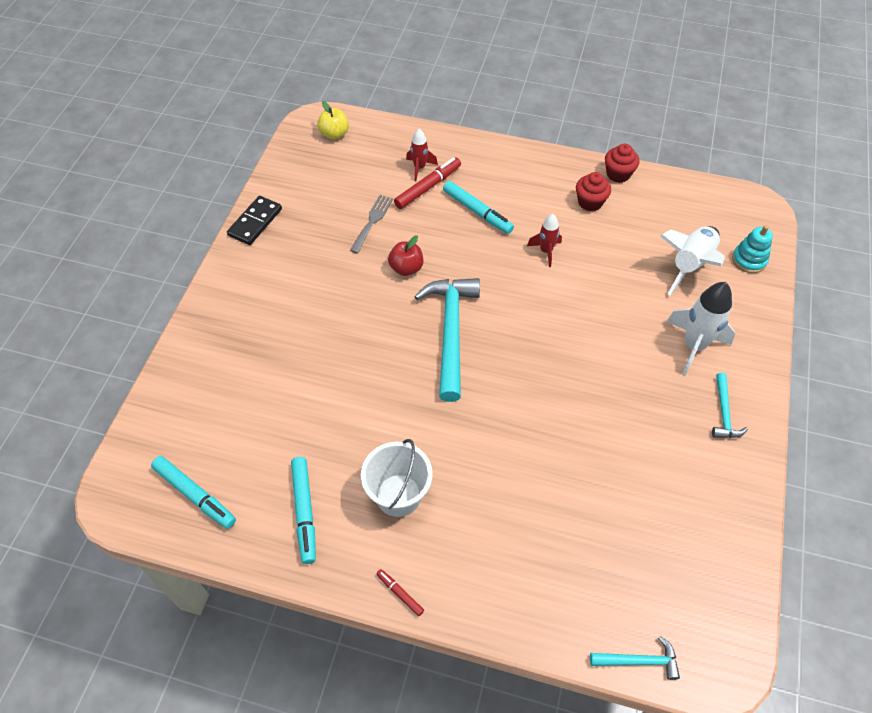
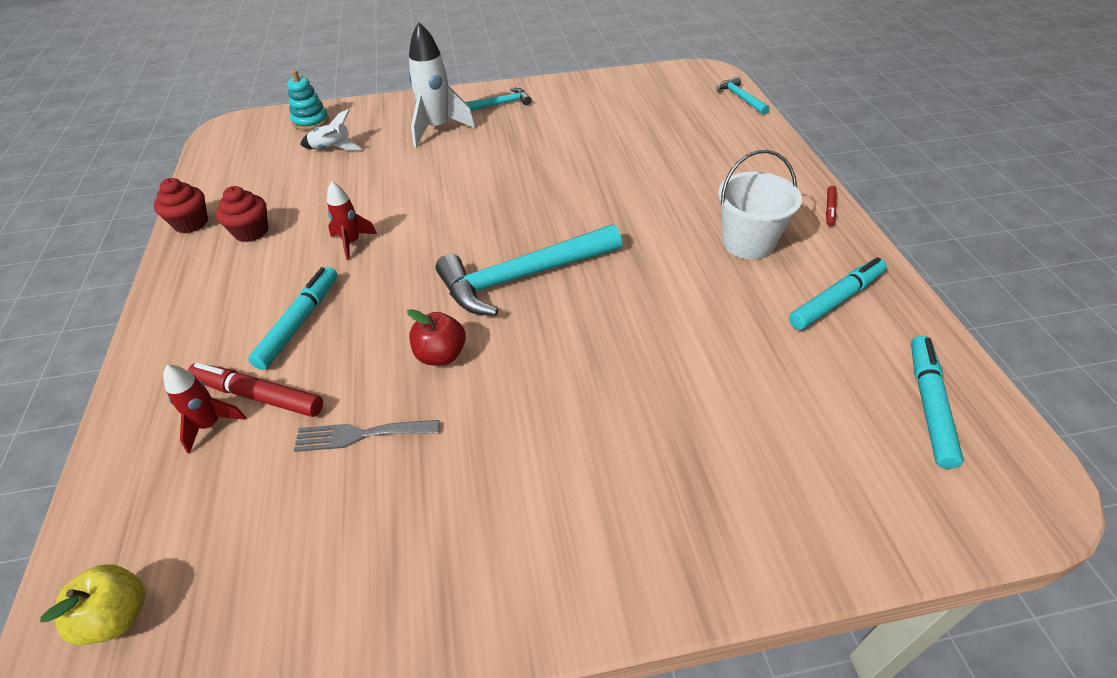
camera: 115 degrees left, 10 degrees down
(255, 222) = (431, 627): black domino -> none
(690, 265) = (332, 149): white rocket -> white rocket, size x0.57

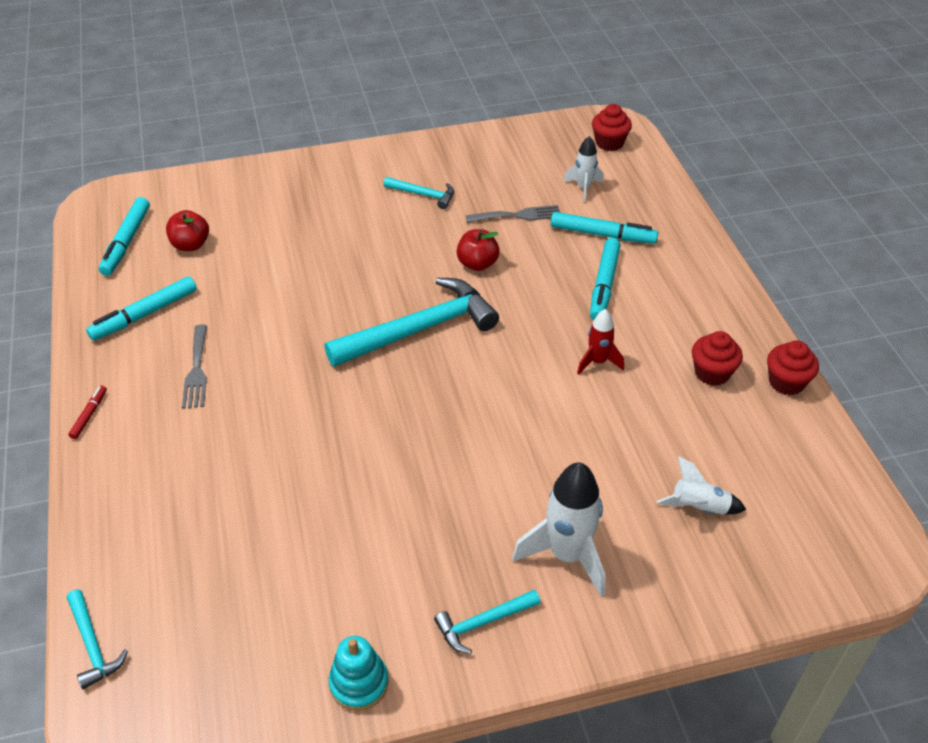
camera: 175 degrees right, 0 degrees up
(117, 616) = (609, 143): yellow apple -> red cupcake
(210, 425) = (624, 218): red rocket -> none
(234, 490) = (583, 188): none -> white rocket
(258, 396) = (602, 234): red marker -> turquoise marker
(310, 121) = (767, 571): turquoise stacking toy -> turquoise stacking toy (359, 683)
(495, 484) = (423, 195): none -> turquoise hammer
(748, 243) = (196, 370): white bucket -> grey fork
(832, 397) = (190, 245): none -> red apple

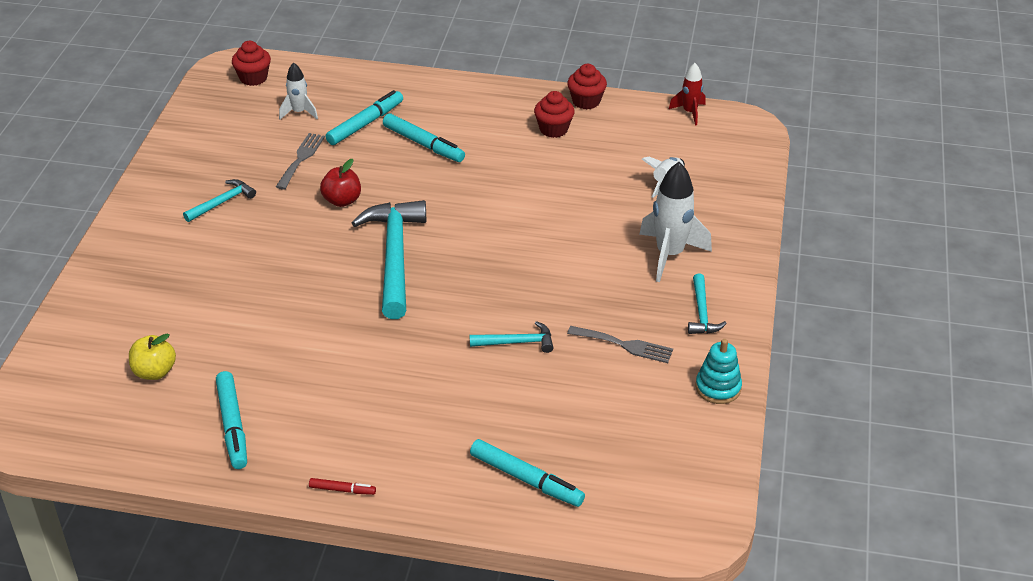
camera: 65 degrees left, 5 degrees down
(89, 415) = (342, 490): red marker -> red marker turned 150 degrees clockwise
(92, 645) = (605, 530): turquoise hammer -> turquoise hammer (517, 342)
(127, 242) = (106, 418): turquoise marker -> turquoise marker (526, 479)
(190, 245) = (154, 372): red apple -> yellow apple
(196, 370) = (338, 405): grey fork -> grey fork (624, 345)
(598, 362) = (503, 177): red rocket -> red rocket (689, 112)

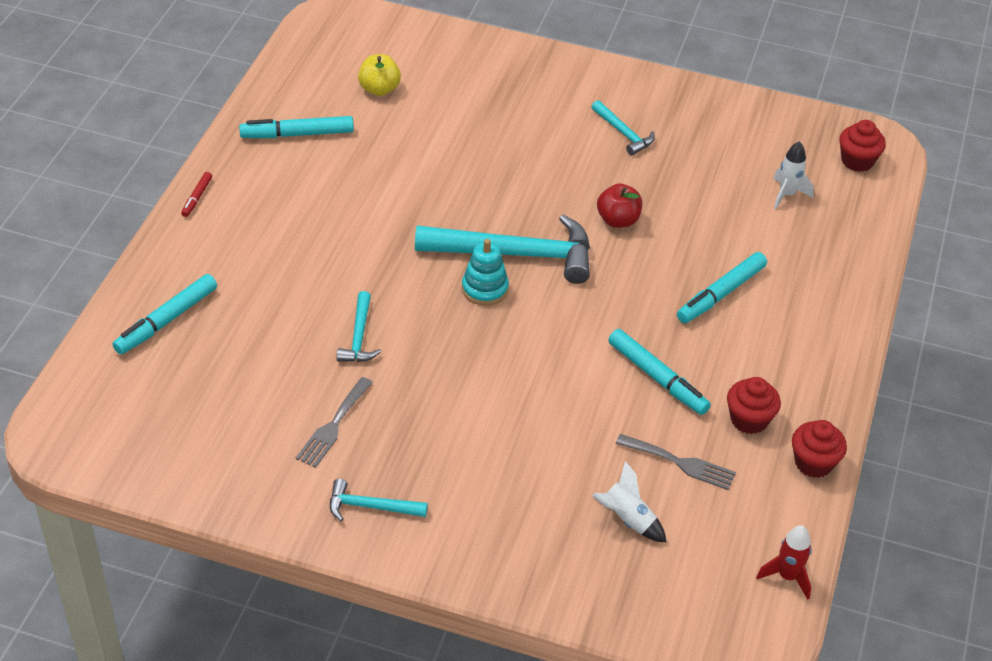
camera: 95 degrees right, 5 degrees up
(301, 159) = (697, 192): grey fork -> grey fork (680, 463)
(365, 124) = (764, 247): turquoise marker -> turquoise marker (657, 378)
(669, 255) = (481, 495): white rocket -> none
(718, 388) = (245, 497): turquoise stacking toy -> turquoise stacking toy (485, 289)

